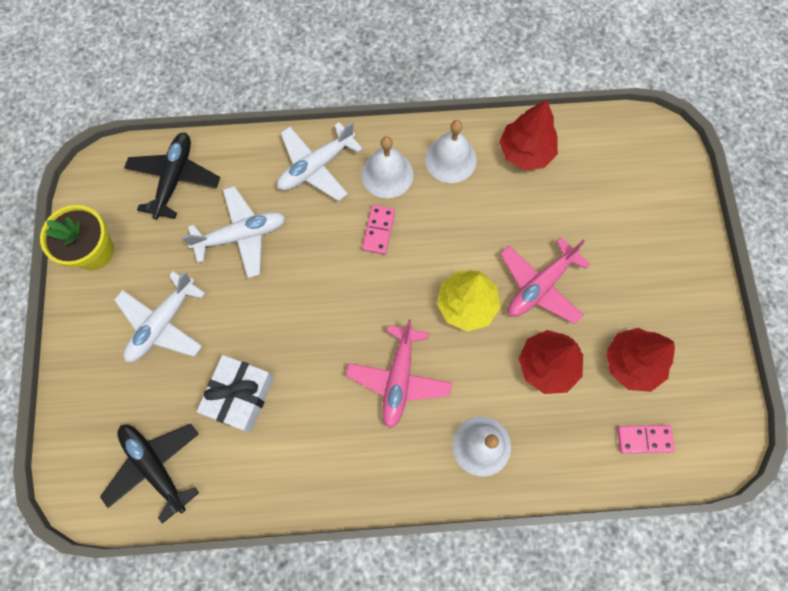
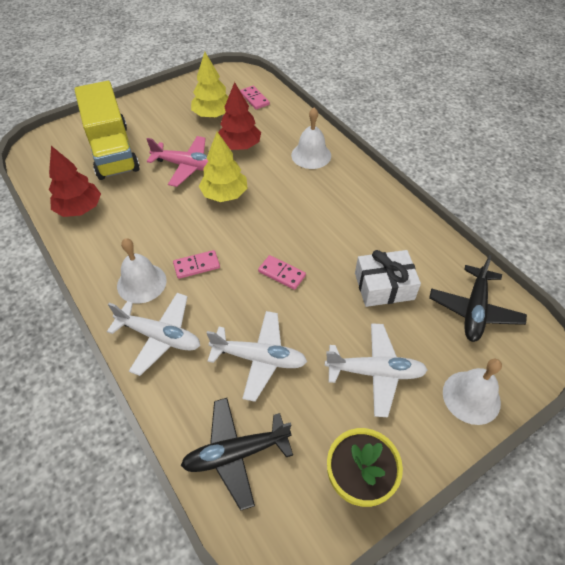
camera: 120 degrees left, 20 degrees down
(241, 235) = (259, 358): white plane -> white plane turned 150 degrees clockwise
(319, 305) = (281, 273): none -> pink domino
(399, 379) = (301, 207): pink plane -> none
(450, 159) = (107, 249): white bell -> white bell (471, 397)
(612, 215) = (112, 151): none -> yellow truck
(632, 363) = (212, 115): red tree -> yellow tree

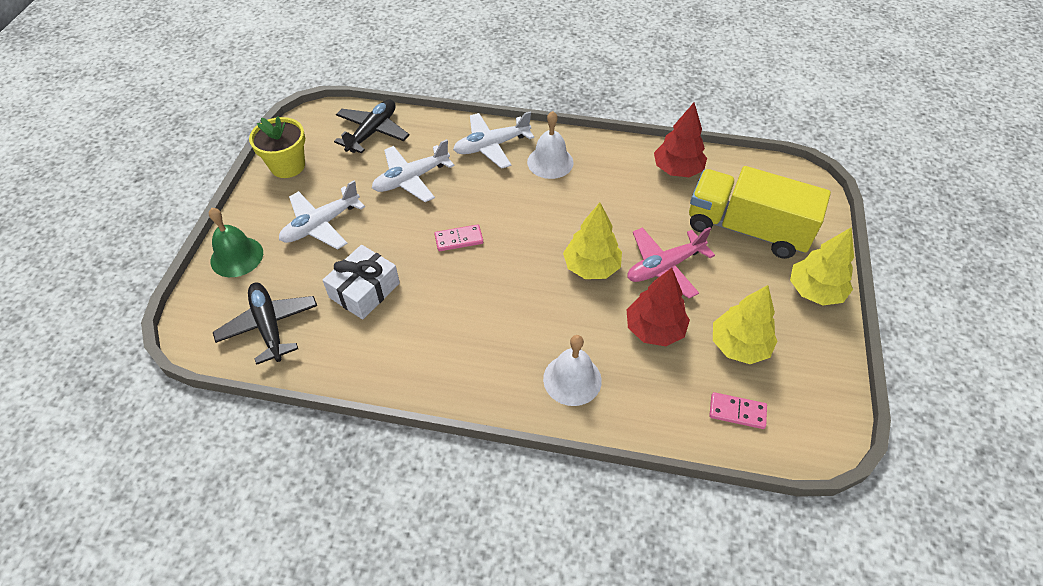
camera: 135 degrees right, 0 degrees up
(140, 108) = (815, 291): none -> yellow tree
(196, 266) = (529, 198): pink domino -> none
(471, 397) = (237, 256): white bell -> green bell

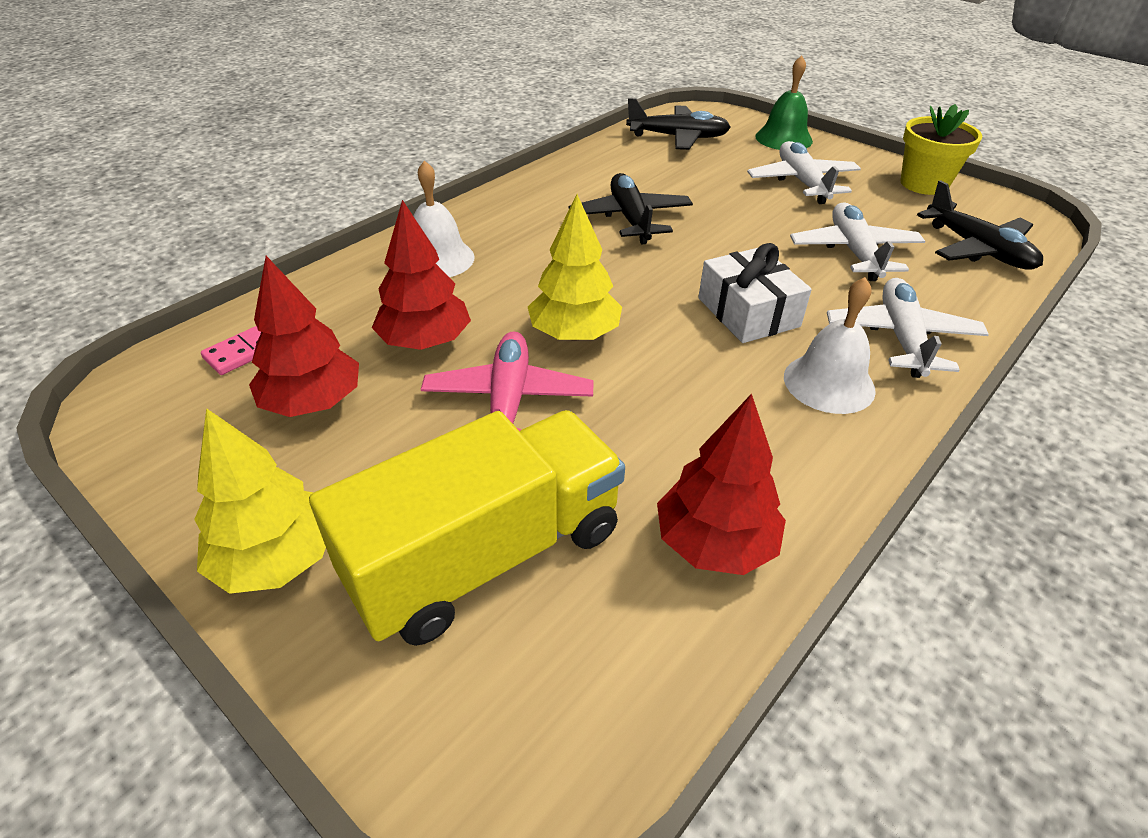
camera: 120 degrees right, 10 degrees down
(364, 290) = (681, 184): white gift -> white gift (748, 312)
(440, 297) = (630, 219): none -> black plane
(459, 239) = (712, 253): pink domino -> none
(739, 346) = (313, 403): yellow tree -> red tree

